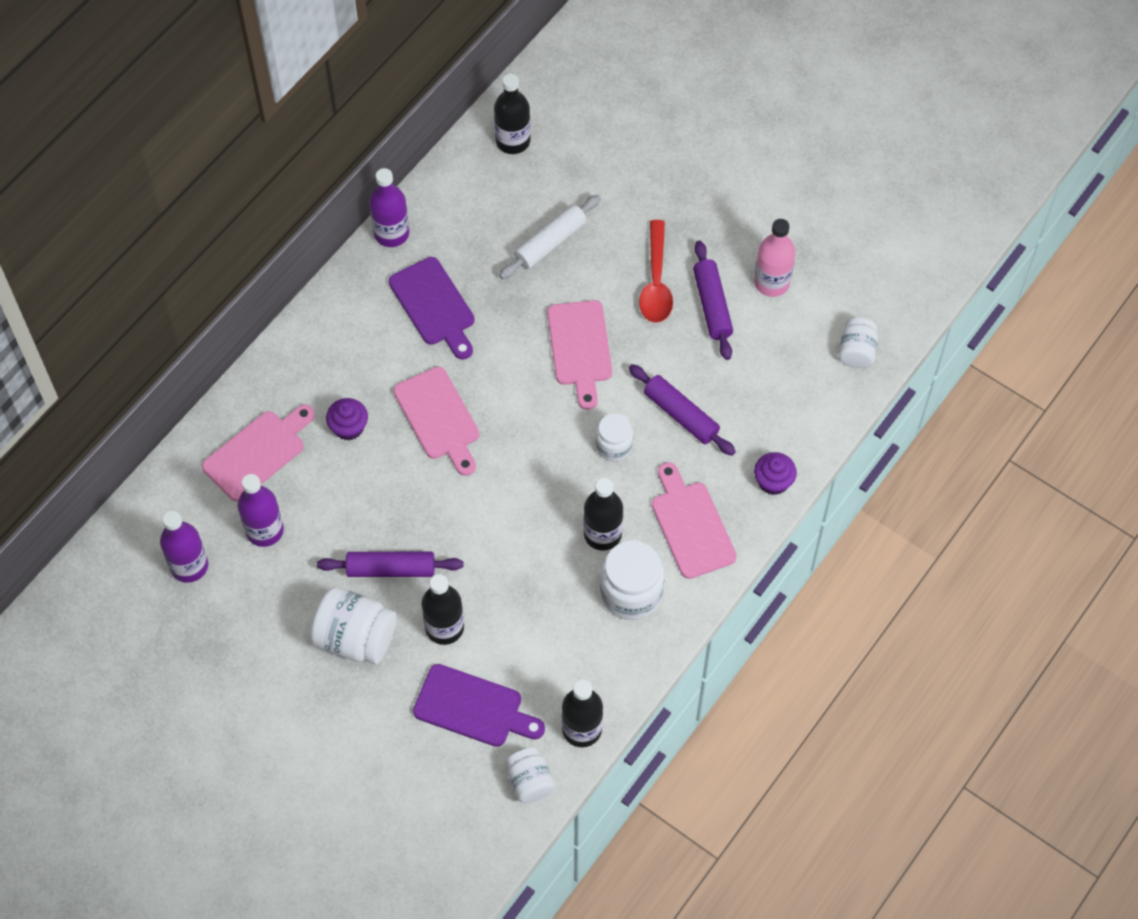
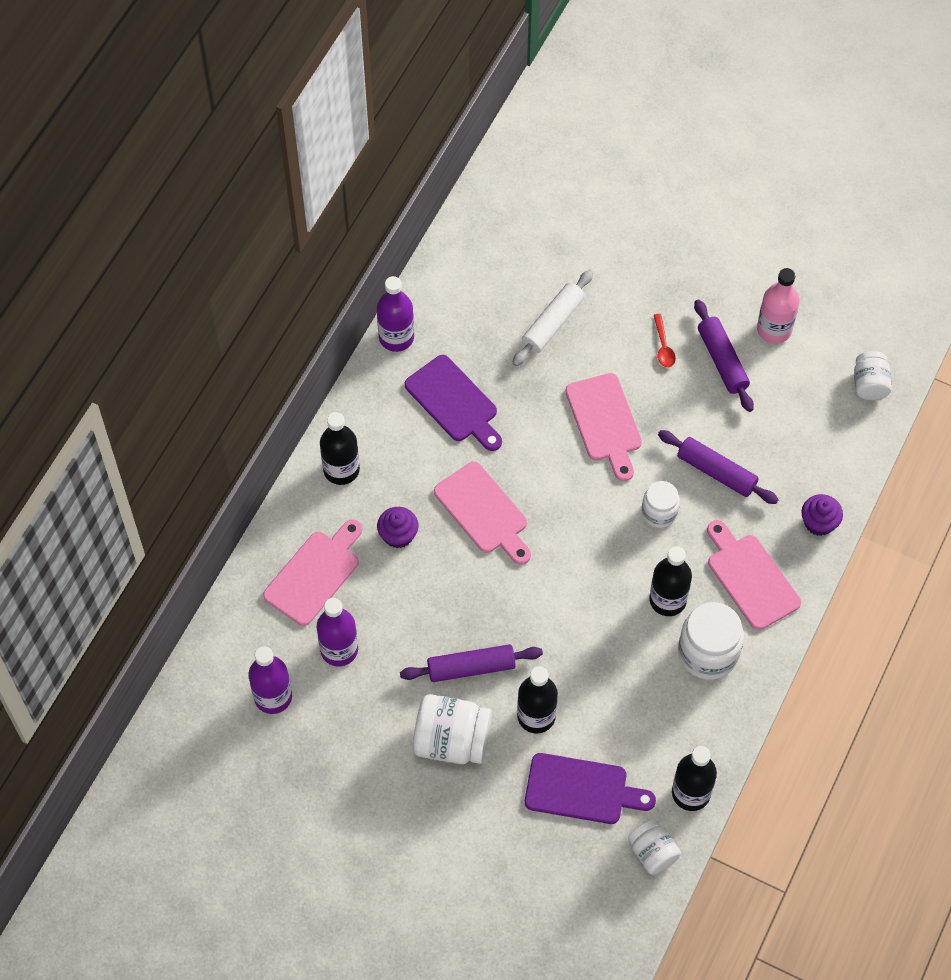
camera: 10 degrees left, 0 degrees up
(513, 141) = (494, 229): black bottle -> black bottle (341, 470)
(656, 282) = (663, 346): red spoon -> red spoon, size x0.53

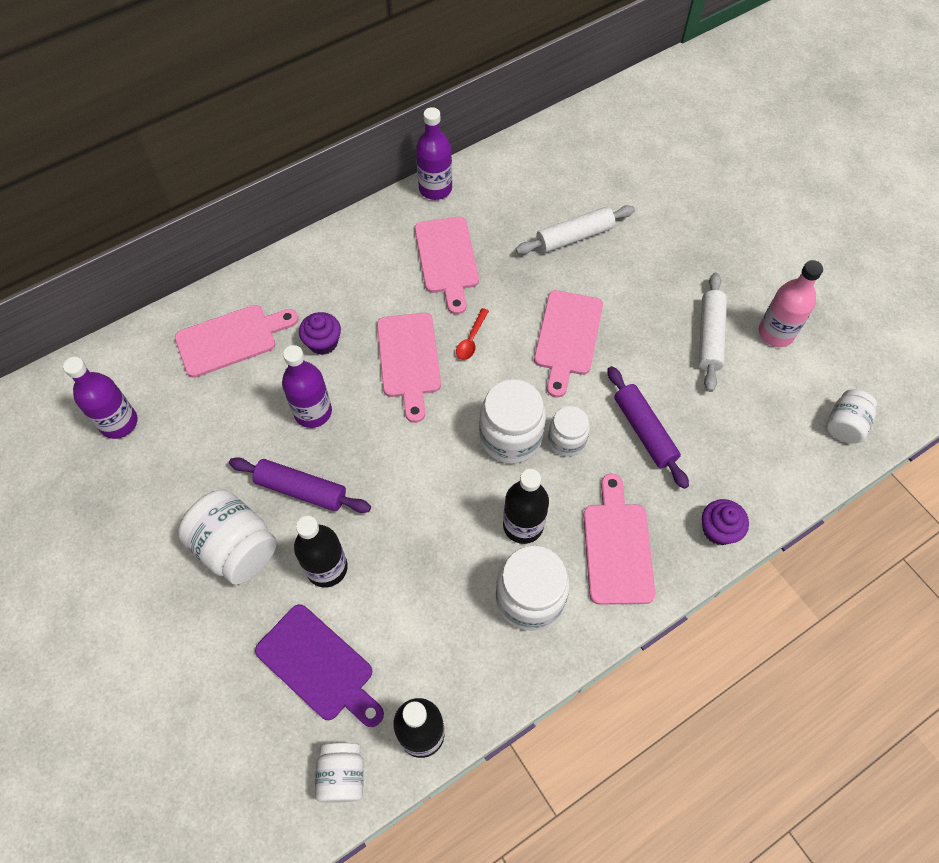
camera: 30 degrees right, 0 degrees up
(339, 650) = (202, 412): purple bottle -> purple bottle (313, 412)
(341, 470) = (316, 267): black bottle -> none
(454, 402) = (447, 259): purple cutting board -> pink cutting board
(612, 534) = (510, 437): none -> white jar
(663, 346) = (662, 299): red spoon -> red spoon (471, 340)
(722, 360) = (710, 336): purple rolling pin -> white rolling pin

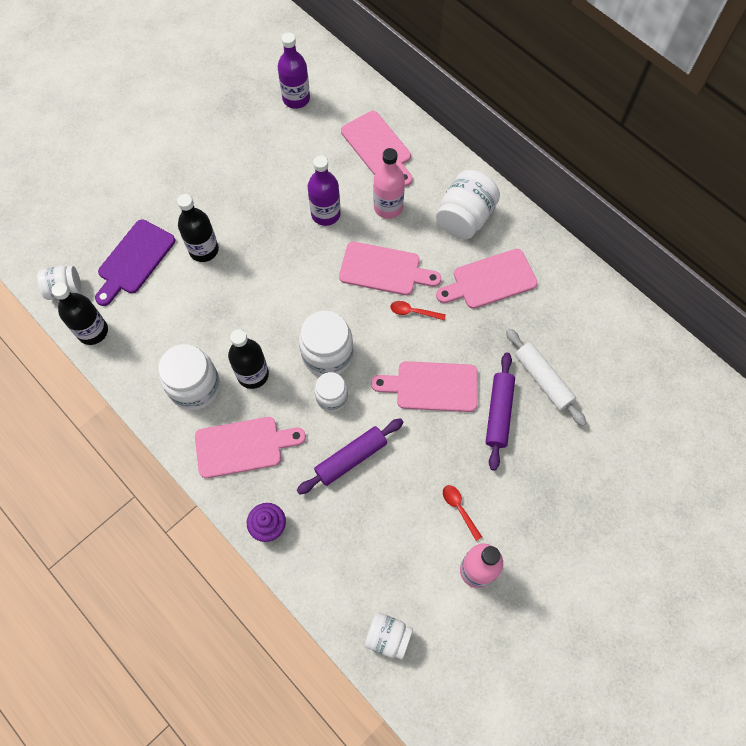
camera: 80 degrees right, 5 degrees up
(236, 548) = (212, 192): white jar -> white jar (464, 218)
(301, 490) = (261, 221): purple rolling pin -> purple rolling pin (498, 413)
(323, 342) = (388, 207): purple cupcake -> pink bottle
(409, 360) = (384, 270): pink cutting board -> pink cutting board turned 150 degrees counterclockwise
(435, 189) = (565, 258): purple bottle -> none
(710, 336) = (459, 509): white rolling pin -> red spoon

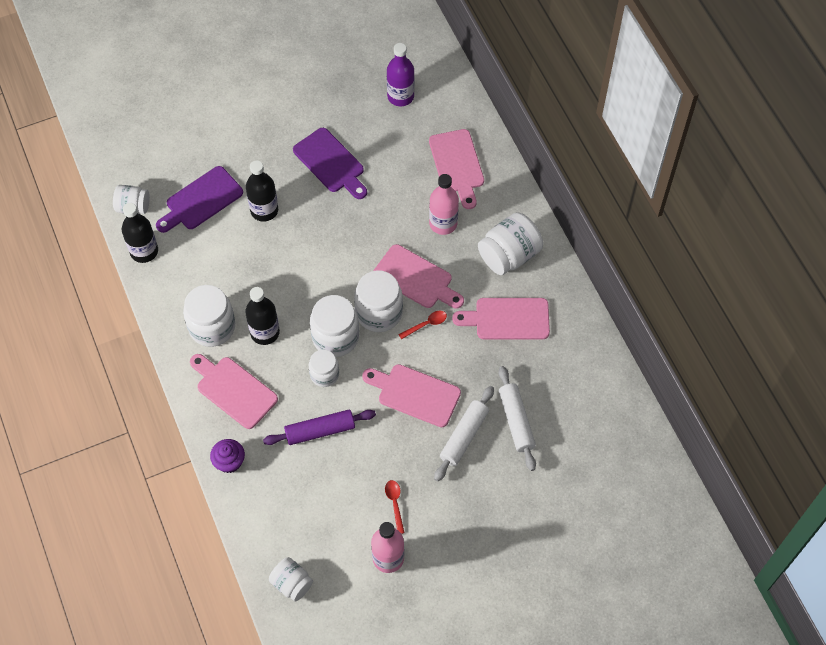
camera: 20 degrees right, 5 degrees down
(243, 446) = (234, 390): pink cutting board -> pink cutting board turned 150 degrees counterclockwise
(253, 183) = (331, 163): none -> purple cutting board
(325, 214) = (384, 212): purple bottle -> none
(361, 316) = (379, 313): none -> white jar
(413, 312) = (426, 324): red spoon -> red spoon turned 120 degrees clockwise
(498, 413) = (464, 436): purple rolling pin -> white rolling pin

